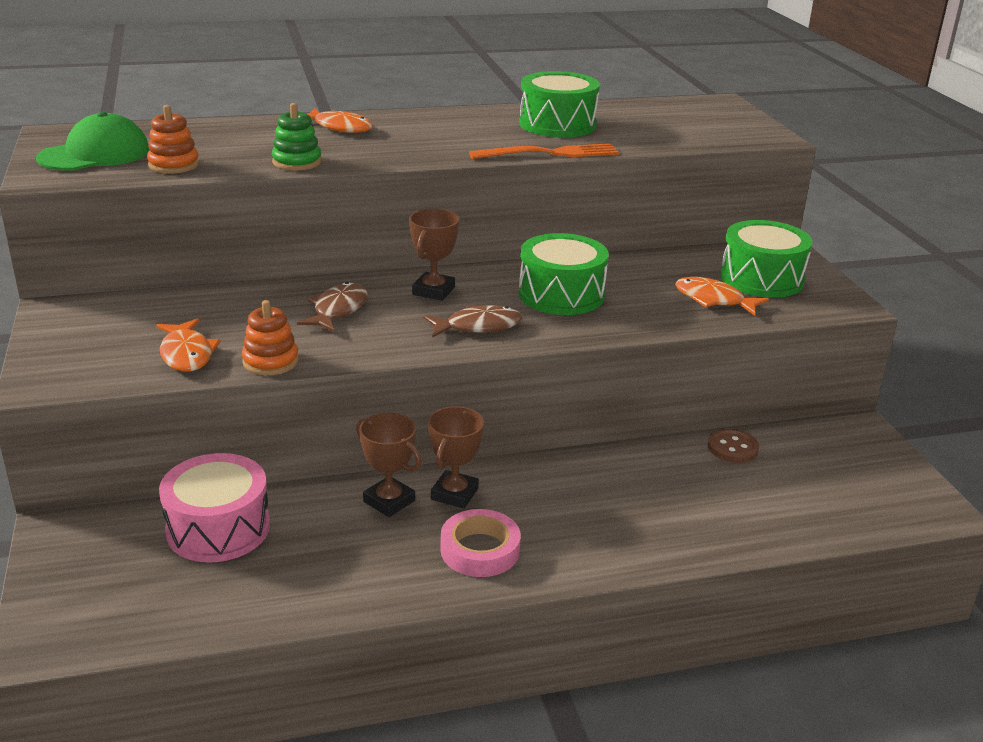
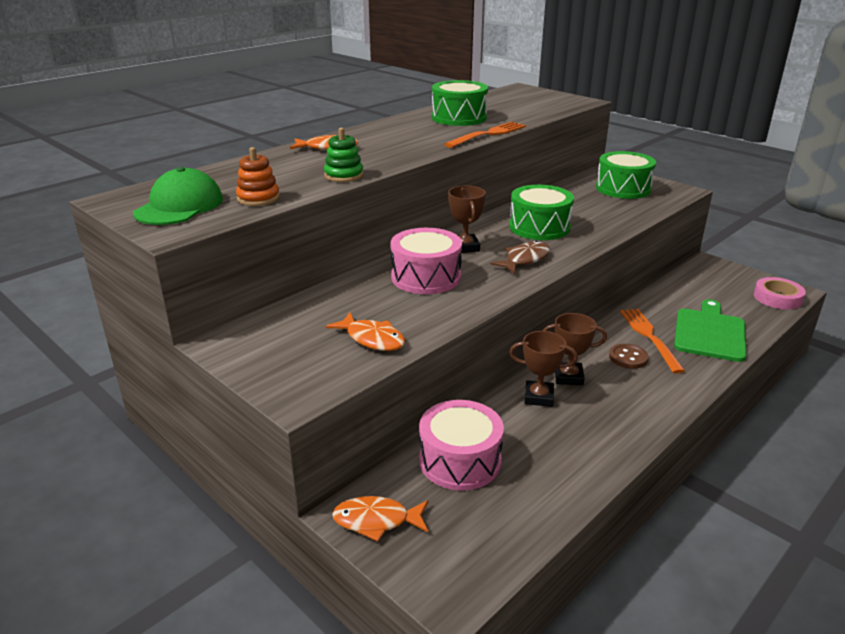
camera: 30 degrees left, 0 degrees up
(270, 361) = (436, 323): orange stacking toy -> none
(338, 310) = (426, 277): brown fish -> pink drum
(454, 494) = (568, 377): brown trophy -> brown trophy turned 75 degrees counterclockwise
(480, 550) = (627, 403): pink tape -> pink tape (777, 298)
(625, 489) = (649, 337): none -> orange fork
(713, 300) = (619, 206): orange fish -> orange fish (376, 520)
(717, 515) = (709, 333): none -> green cutting board
(732, 448) = (668, 294): brown button -> brown button (628, 358)

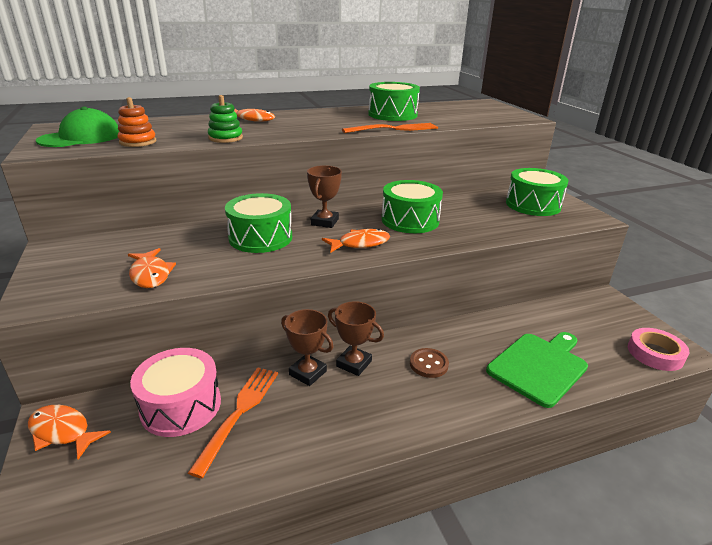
camera: 25 degrees right, 0 degrees up
(426, 277) = (260, 237): pink drum -> green drum
(525, 260) = (360, 244): brown fish -> orange fish
(649, 337) = (471, 351): orange fork -> orange fork (239, 413)

